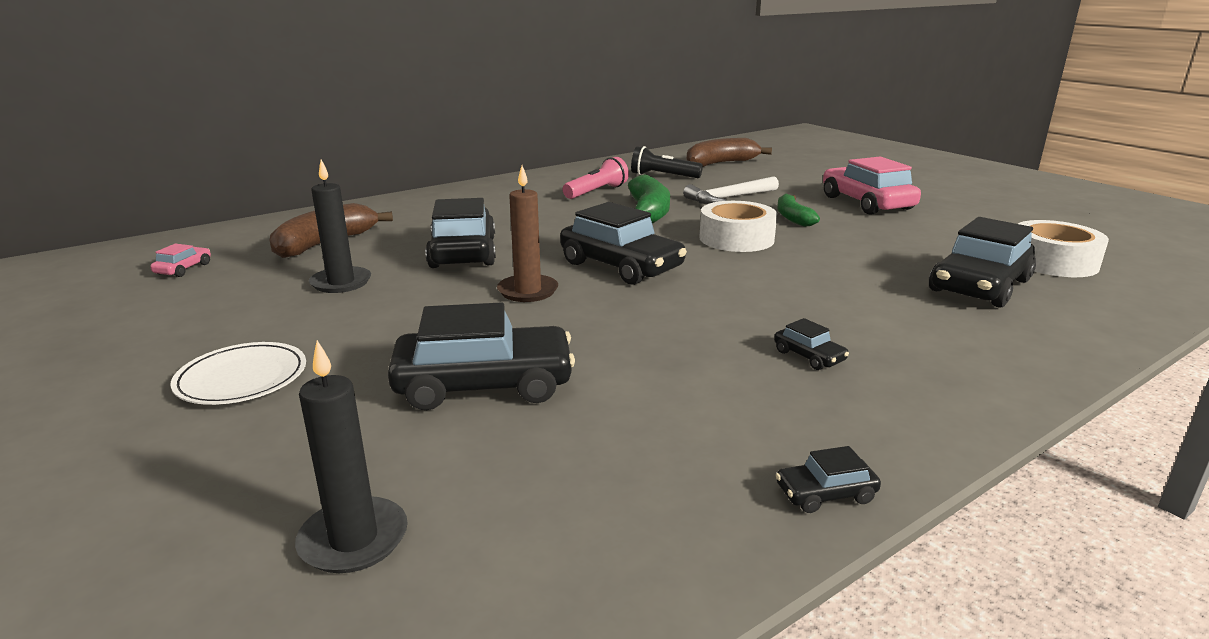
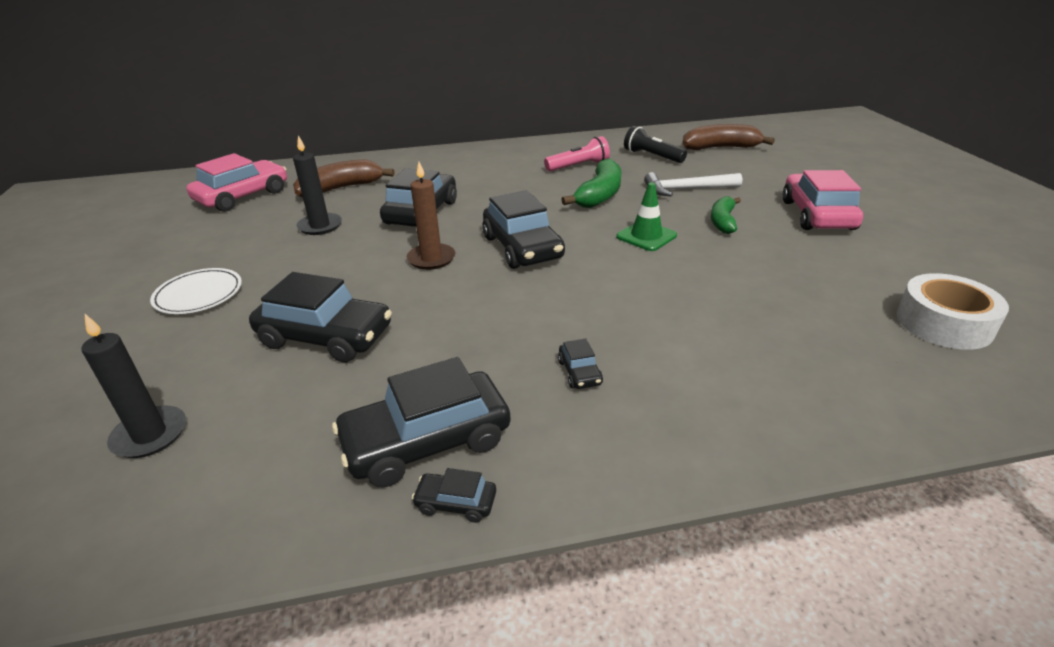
camera: 25 degrees right, 10 degrees up
(183, 269) = (243, 196): pink car -> pink car, size x2.29
(736, 239) = (646, 236): white tape -> green traffic cone
(980, 286) = (825, 335): black car -> black car (427, 441)

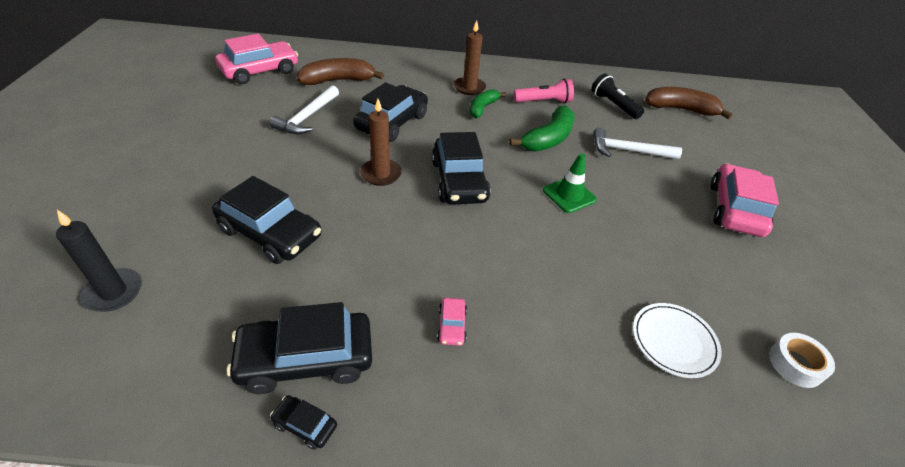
camera: 10 degrees right, 10 degrees up
(199, 294) = (193, 165): white plate -> white plate (674, 341)
(320, 226) = (307, 117): black candle -> white hammer
(493, 169) = (469, 88): none -> brown candle
(579, 372) = (452, 326): black car -> pink car
(722, 221) = (644, 195): green banana -> green banana (482, 108)
(944, 323) = (795, 364): white tape -> white tape, size x0.64

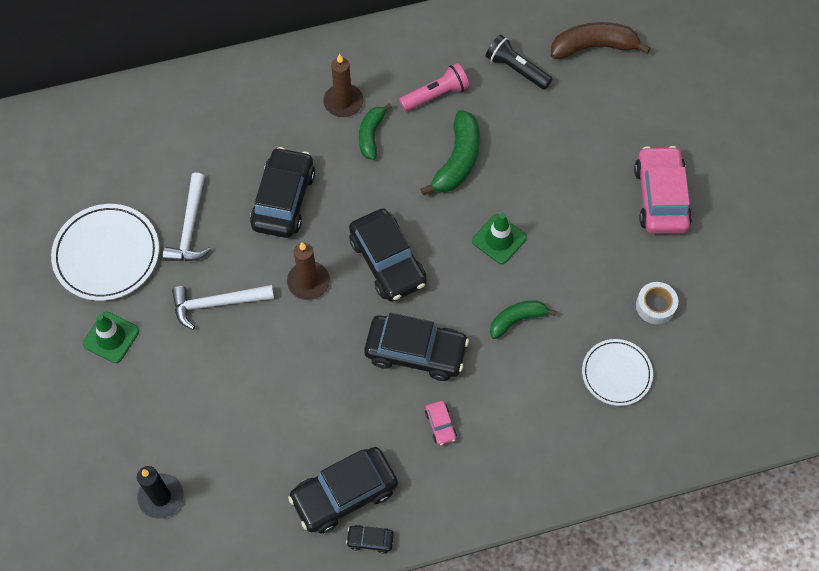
camera: 15 degrees left, 20 degrees up
(187, 160) = (111, 337): none -> green traffic cone
(231, 114) = (106, 254): none -> white plate
(260, 71) = (89, 168): pink car -> none
(270, 233) = (247, 392): black car -> black car (416, 352)
(338, 80) = (188, 149): brown banana -> none
(569, 258) = (517, 319): none -> green banana
(628, 151) = (545, 147): white hammer -> white hammer (217, 303)
(795, 364) = (711, 359): white tape -> white tape (655, 306)

